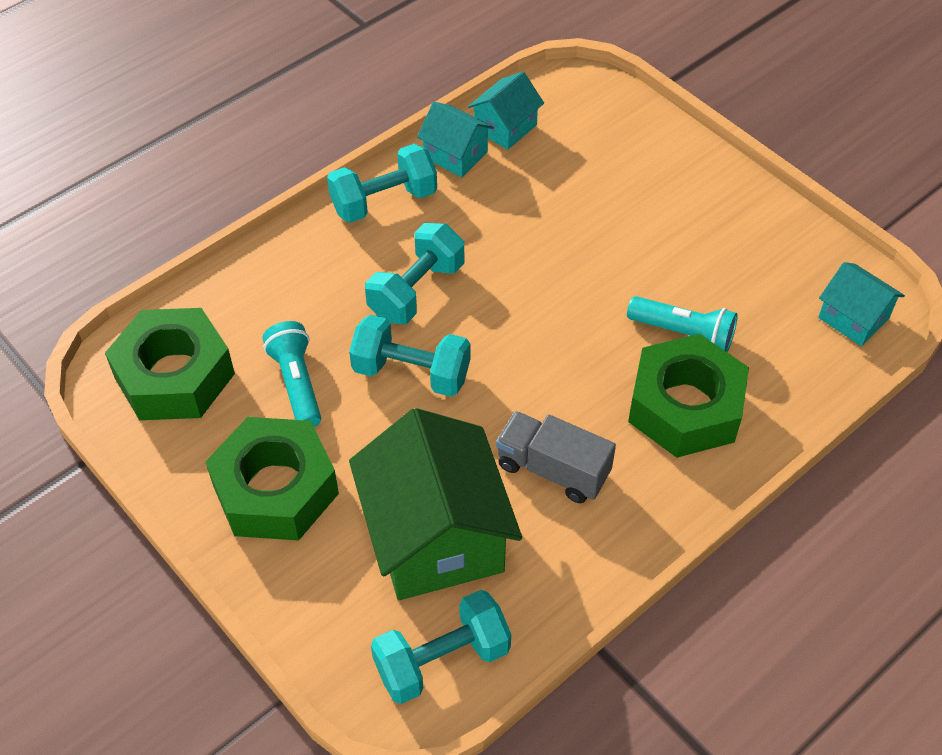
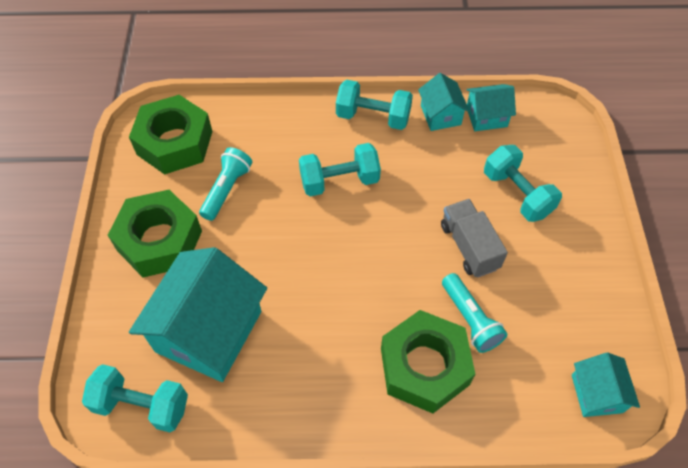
camera: 40 degrees right, 5 degrees up
(411, 373) = (290, 227): turquoise dumbbell -> turquoise dumbbell (517, 194)
(436, 536) = (209, 331): green house -> turquoise house
(553, 469) = (309, 343): grey truck -> grey truck (469, 246)

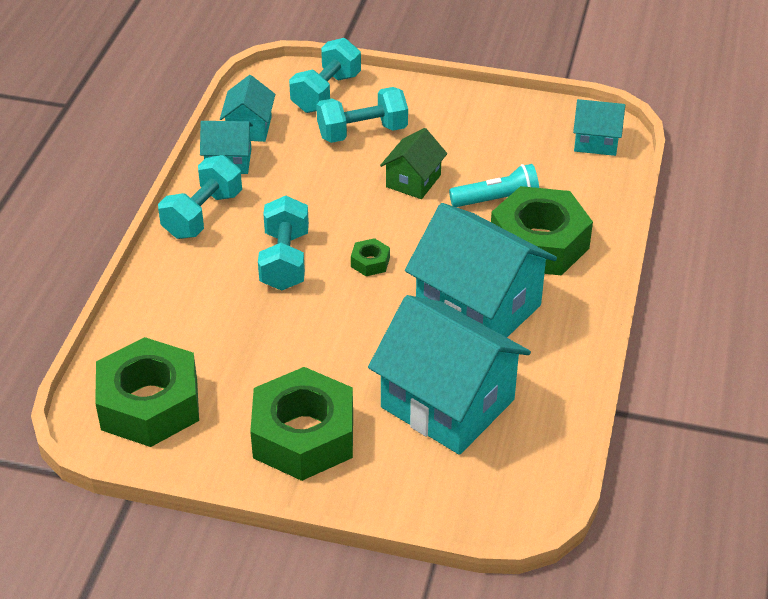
camera: 75 degrees left, 15 degrees down
(142, 405) = (523, 473): turquoise dumbbell -> turquoise dumbbell (326, 93)
(227, 189) = (252, 362): turquoise flashlight -> none
(324, 332) = (478, 308): none -> turquoise house
(356, 238) = (370, 262): none -> green nut
(469, 246) = (413, 181): grey truck -> green house

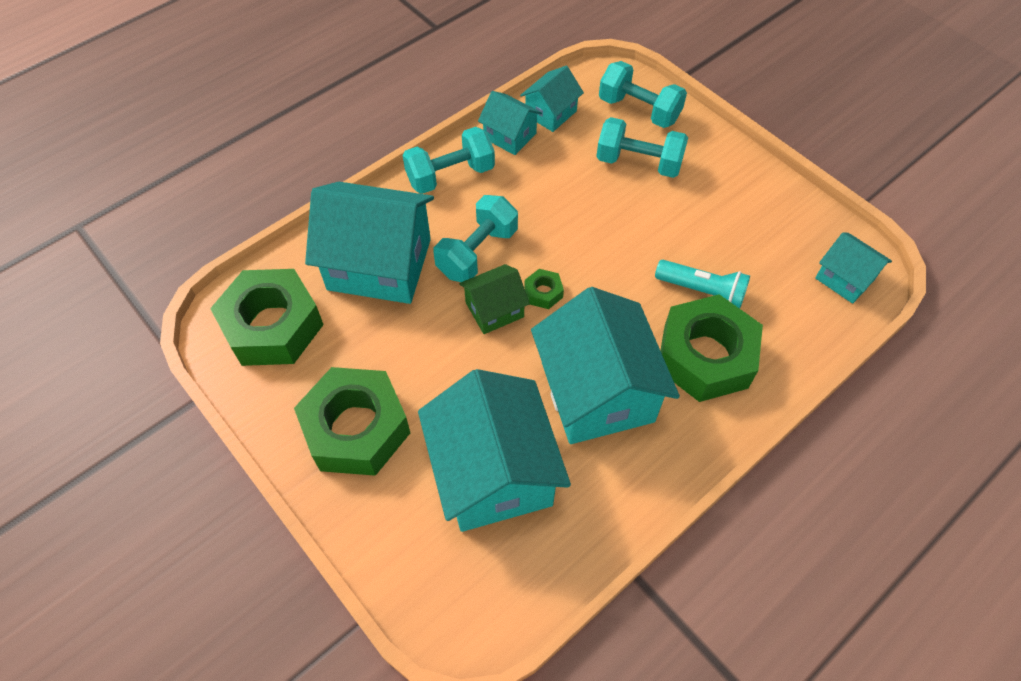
camera: 35 degrees right, 15 degrees up
(203, 311) = (379, 264): none -> turquoise house
(326, 93) = (639, 110): turquoise dumbbell -> turquoise dumbbell turned 60 degrees clockwise
(413, 181) = (643, 232): green house -> green house (494, 310)

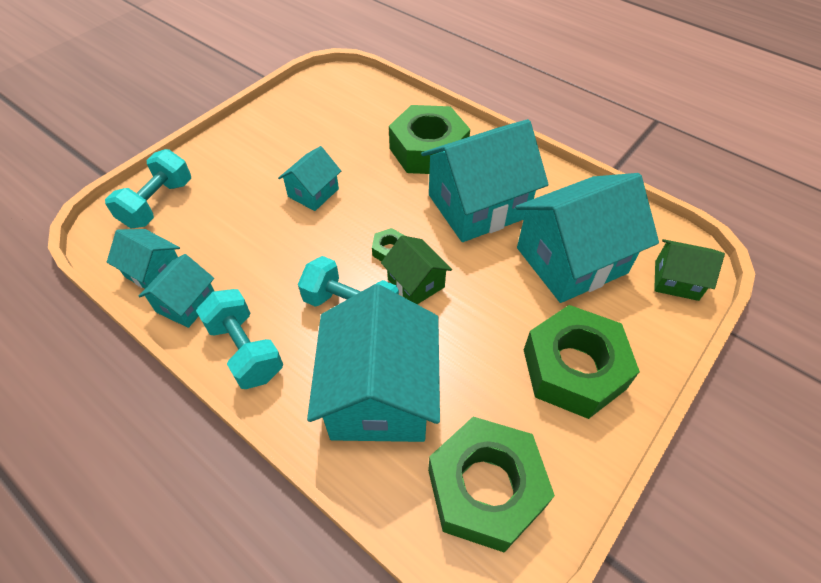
camera: 100 degrees left, 5 degrees down
(437, 587) = (676, 280): none -> green house
(638, 163) = (229, 199): turquoise dumbbell -> none
(702, 291) = (369, 154): turquoise flashlight -> none
(844, 278) = (344, 86): turquoise house -> turquoise house (313, 193)

